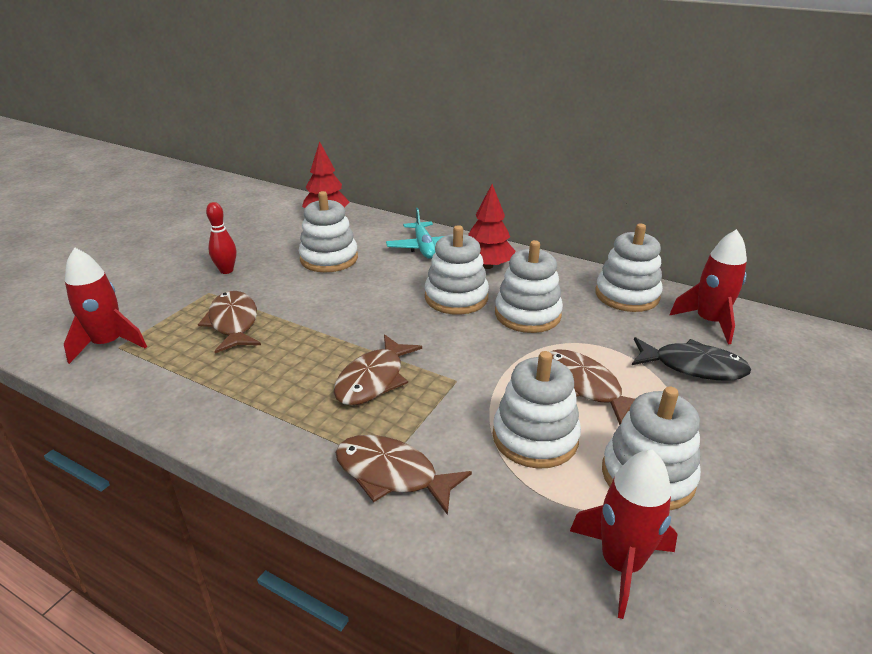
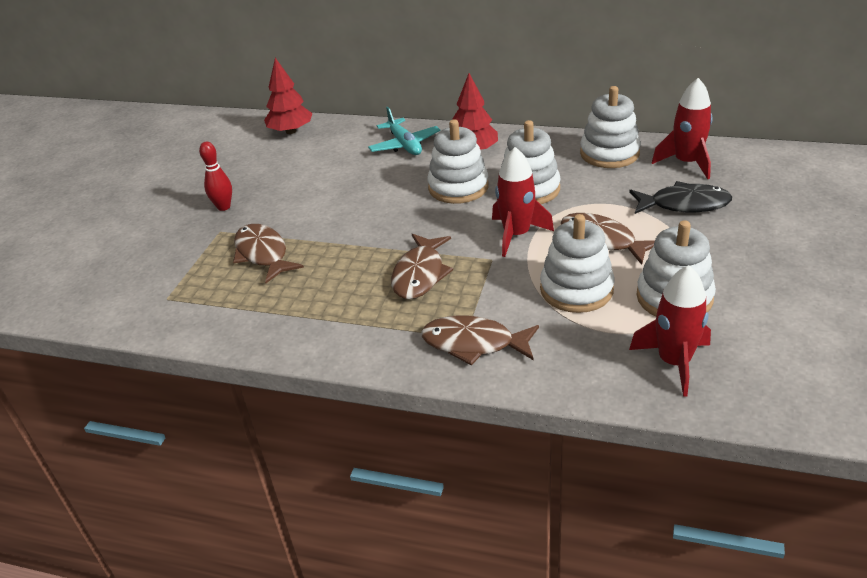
camera: 10 degrees left, 5 degrees up
(108, 344) = (155, 298): red rocket -> red rocket (516, 235)
(329, 259) = (318, 175): white stacking toy -> none

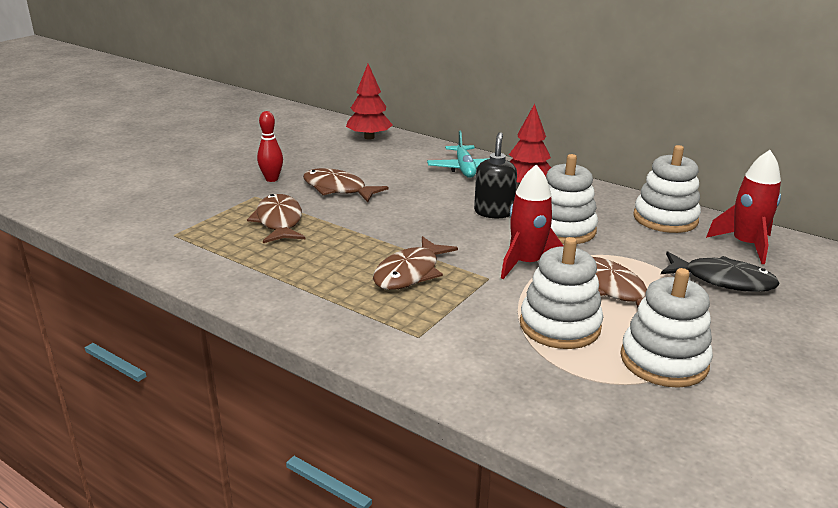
camera: 15 degrees right, 10 degrees down
(458, 187) = (493, 212): white stacking toy -> black soap dispenser
(473, 343) = (424, 344): brown fish -> brown fish (338, 189)
(674, 362) = (628, 422): red rocket -> none

